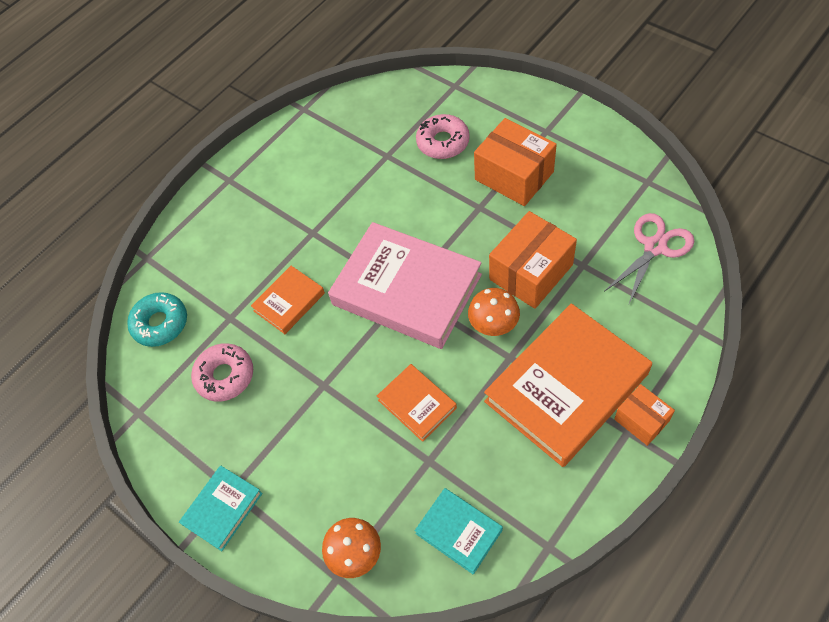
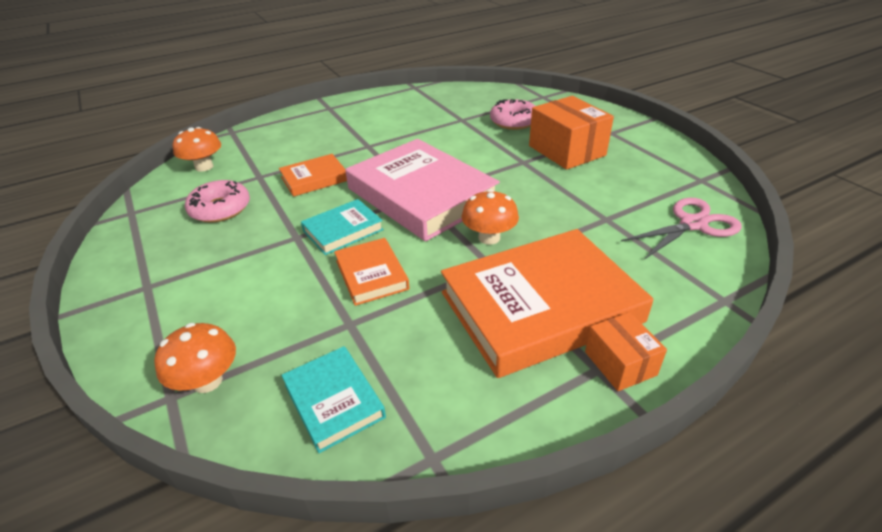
camera: 15 degrees right, 20 degrees down
(160, 323) = (204, 167): turquoise donut -> orange mushroom
(222, 509) = (124, 298): turquoise book -> turquoise book (343, 230)
(531, 272) = (549, 211): orange box -> none

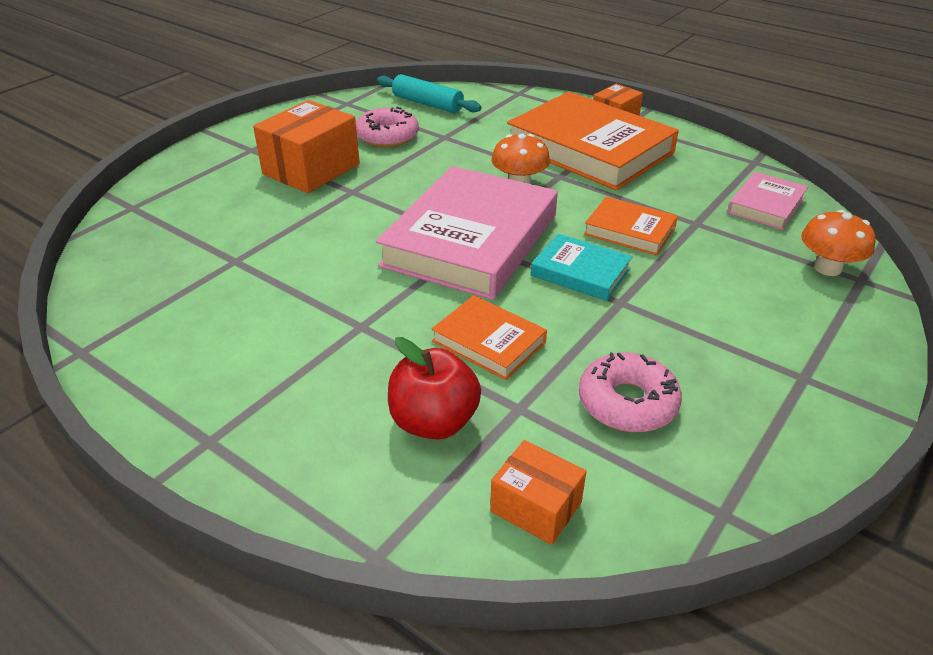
camera: 115 degrees left, 0 degrees up
(204, 167) = (536, 507): orange mushroom -> orange box
(279, 153) = (434, 422): none -> red apple
(334, 401) = (766, 205): turquoise book -> pink book
(371, 275) = (629, 231): orange book -> orange book turned 75 degrees clockwise
(514, 121) = (233, 216): pink donut -> pink donut (387, 136)
(693, 224) = (427, 104): pink scissors -> turquoise rolling pin

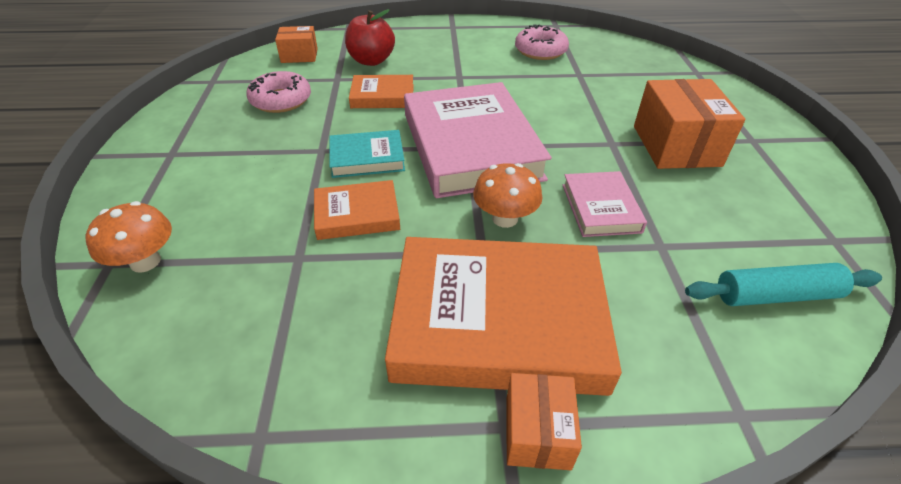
camera: 140 degrees right, 5 degrees up
(387, 136) = (703, 213): pink donut -> pink donut (540, 51)
(766, 205) = (224, 330): pink book -> pink book (600, 208)

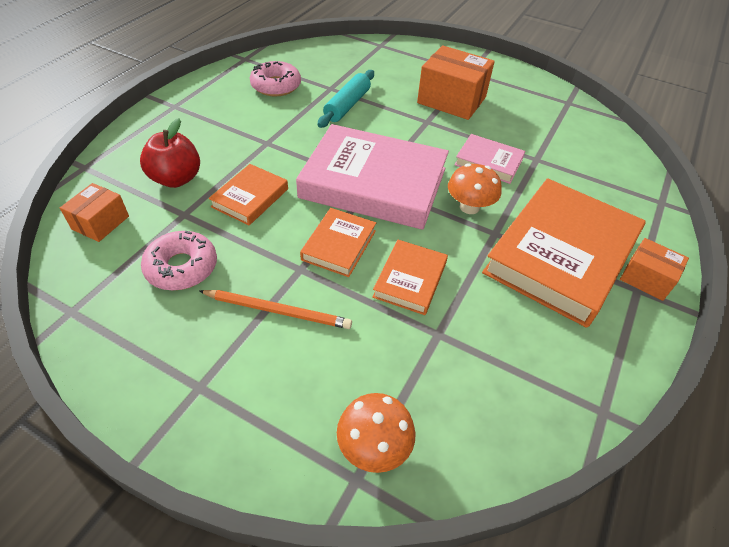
camera: 60 degrees left, 5 degrees up
(266, 157) = (278, 311): none -> orange pencil
(367, 158) = (339, 245): turquoise book -> orange book
(776, 295) = (595, 145): turquoise rolling pin -> turquoise rolling pin (347, 105)

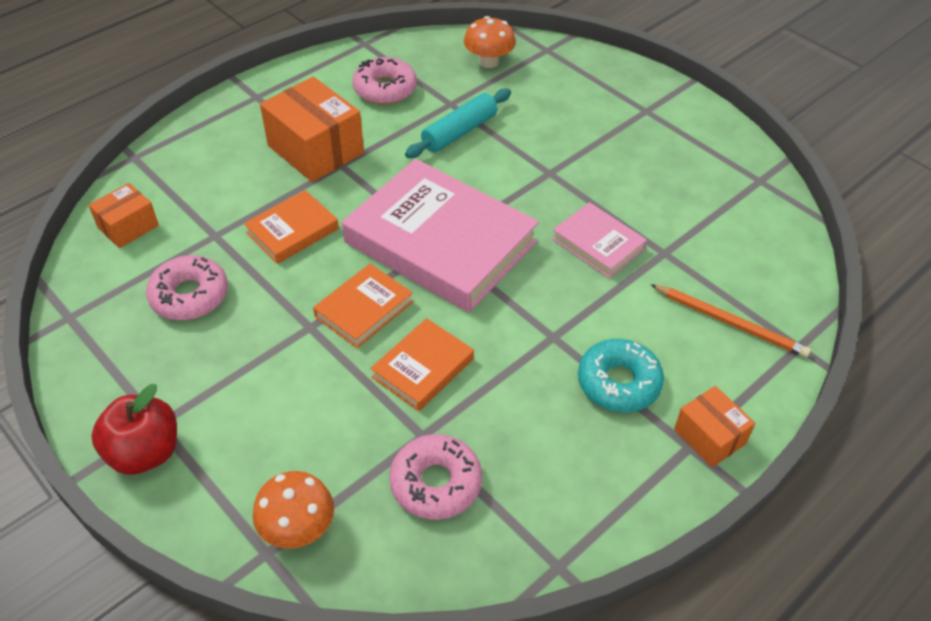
camera: 20 degrees right, 0 degrees up
(176, 179) = (223, 191): red apple -> red apple (145, 452)
(278, 311) = (266, 367): orange pencil -> orange pencil (730, 323)
(451, 100) = (598, 148): orange box -> orange box (315, 149)
(469, 207) = (540, 297): orange mushroom -> orange mushroom (488, 62)
(470, 371) = (436, 483): none -> pink donut
(561, 255) = (618, 383): orange book -> turquoise donut

